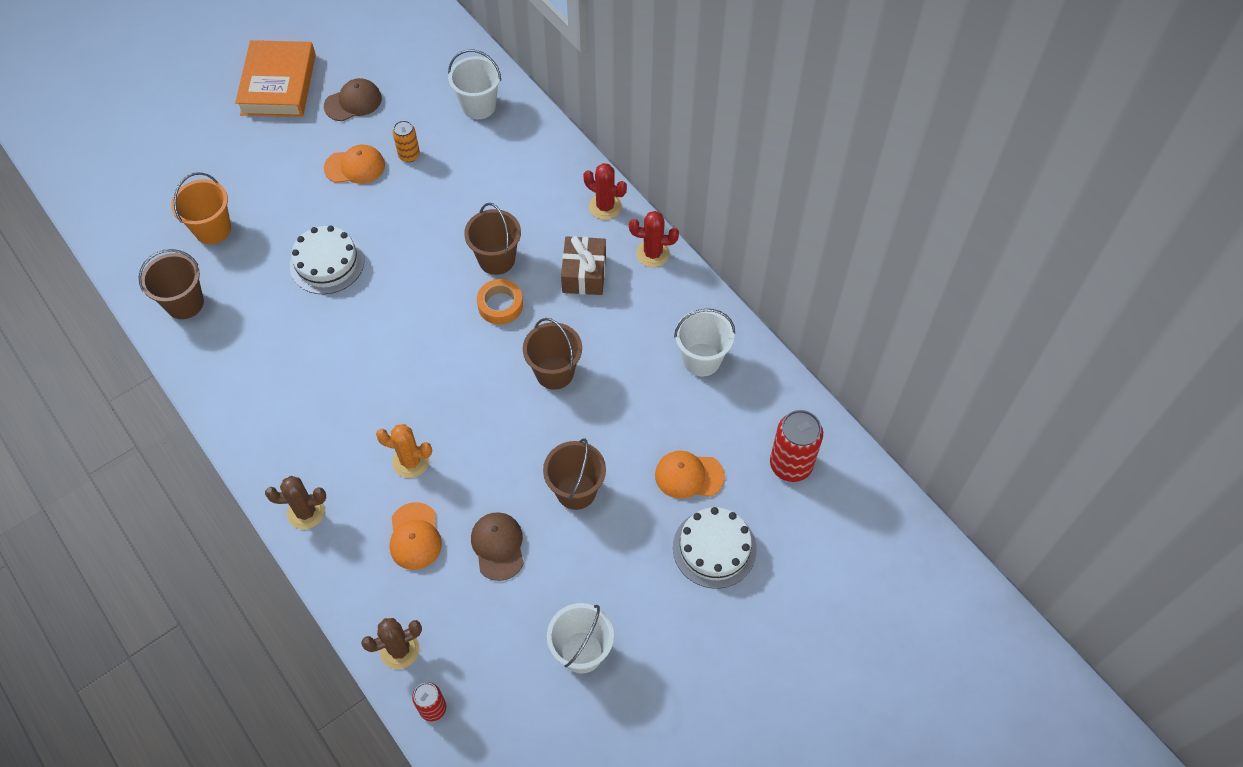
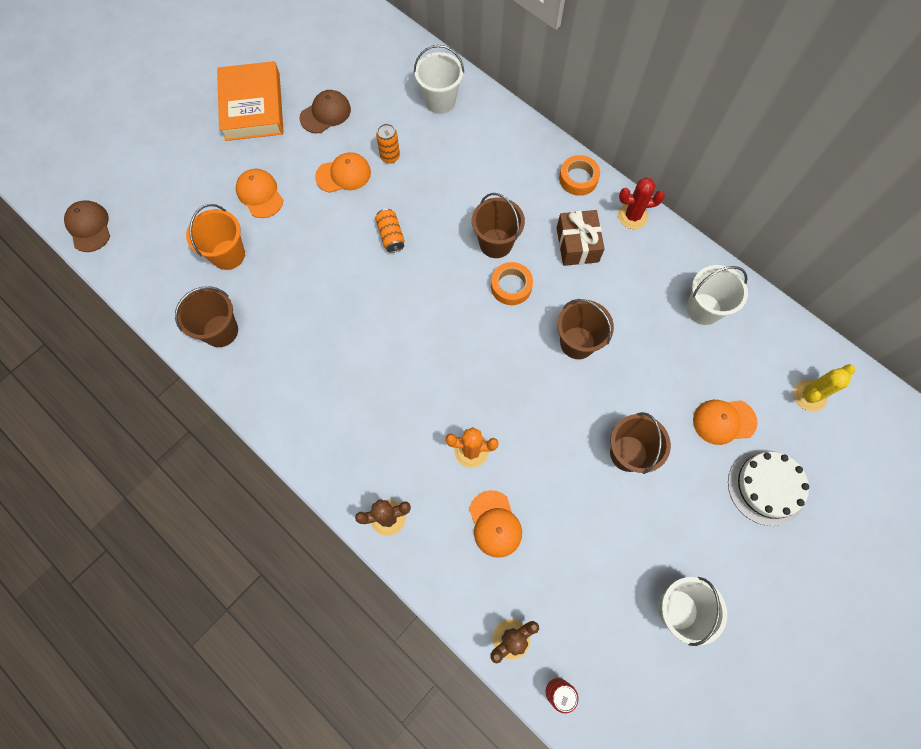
camera: 10 degrees left, 10 degrees up
(262, 174) = (260, 194): none -> orange cap
(327, 263) = (342, 271): white cake -> none
(387, 235) = (391, 236): none -> orange can
(498, 546) = (573, 520): brown cap -> brown cap (89, 227)
(605, 207) = (578, 178): red cactus -> orange tape
(791, 465) = (809, 395): red can -> yellow cactus

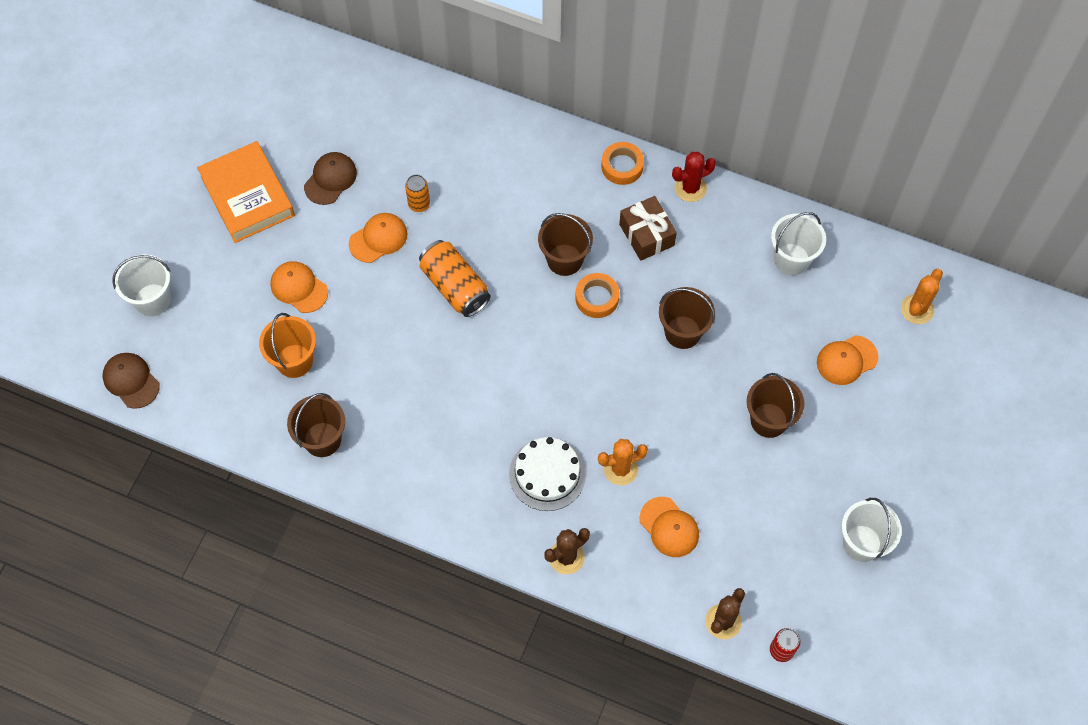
camera: 20 degrees left, 5 degrees down
(391, 236) = (455, 286): orange can -> orange can, size x1.74
(440, 101) = (447, 128): white bucket -> white bucket (153, 300)
(766, 487) = (904, 407): white cake -> white cake (547, 474)
(809, 395) = (917, 309): yellow cactus -> orange cactus

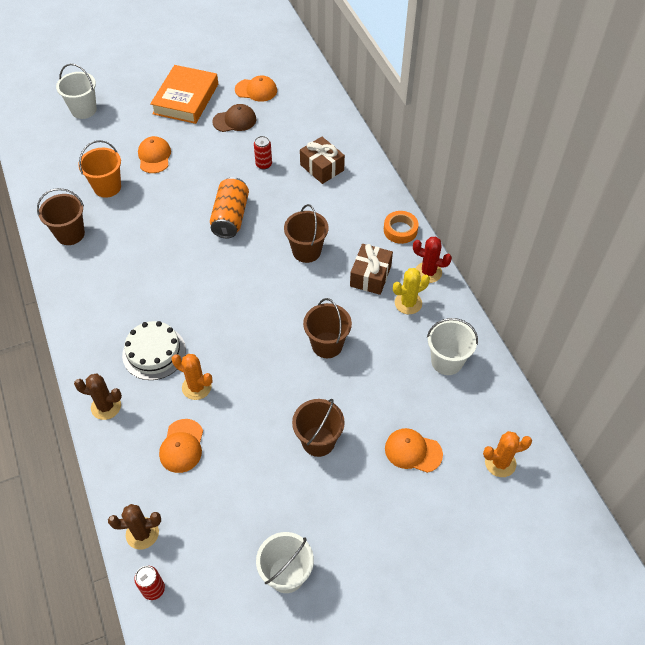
camera: 45 degrees right, 10 degrees down
(131, 381) = (27, 136): brown cap -> none
(378, 239) = (222, 164): orange cap -> orange cap (256, 90)
(419, 204) = (264, 164): orange can -> red can
(478, 160) = (322, 167): none -> brown gift
(597, 298) = (299, 285): orange tape -> none
(705, 233) = (408, 303): none -> yellow cactus

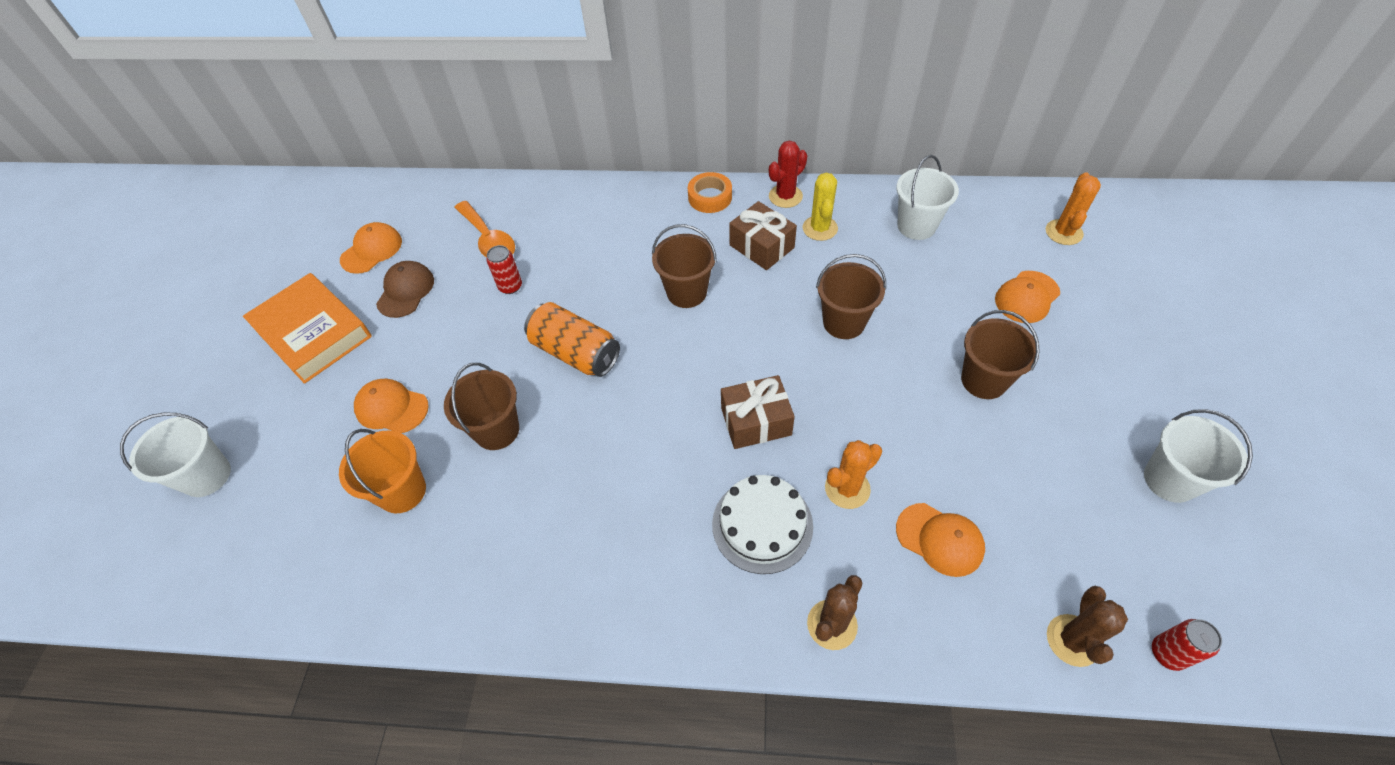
camera: 60 degrees left, 0 degrees up
(70, 234) = (459, 577): brown bucket -> brown bucket (497, 430)
(295, 136) = (489, 239): none -> orange spoon
(322, 167) = (562, 231): brown gift -> brown gift (756, 421)

